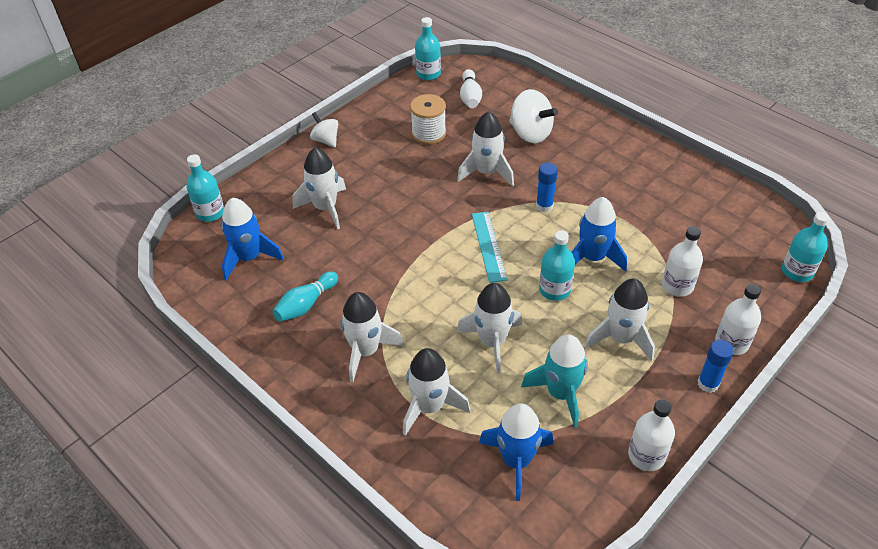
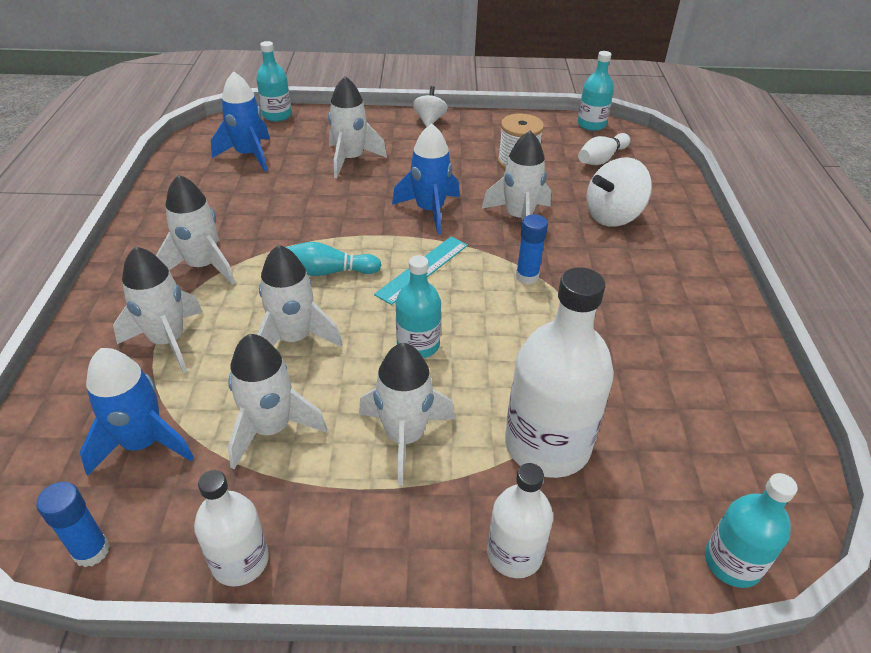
camera: 45 degrees right, 5 degrees down
(306, 304) = (226, 207): turquoise bowling pin -> turquoise bowling pin (328, 272)
(530, 133) = (613, 216): white spinning top -> white spinning top turned 60 degrees clockwise
(560, 393) = (271, 428): turquoise rocket -> white rocket
(592, 258) = (500, 349): blue rocket -> blue rocket (430, 211)
(677, 285) = (547, 445): white bottle -> white bottle, size x1.75
(708, 384) = (417, 564): blue glue stick -> blue glue stick (91, 551)

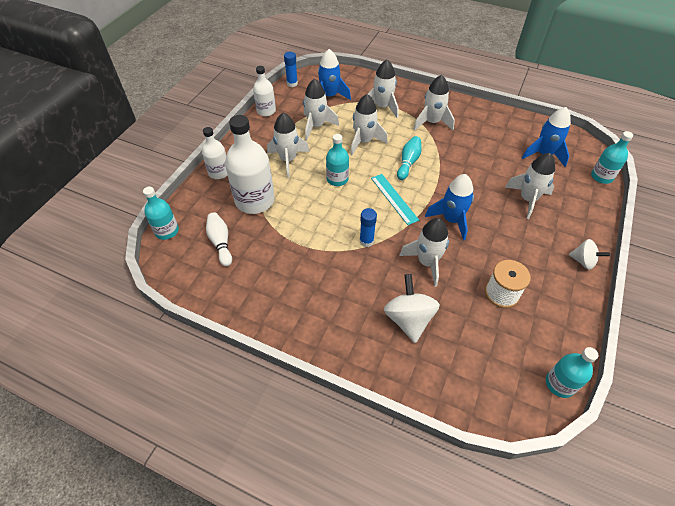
camera: 115 degrees right, 10 degrees up
(601, 159) = (493, 357): white bowling pin -> white bowling pin (220, 243)

